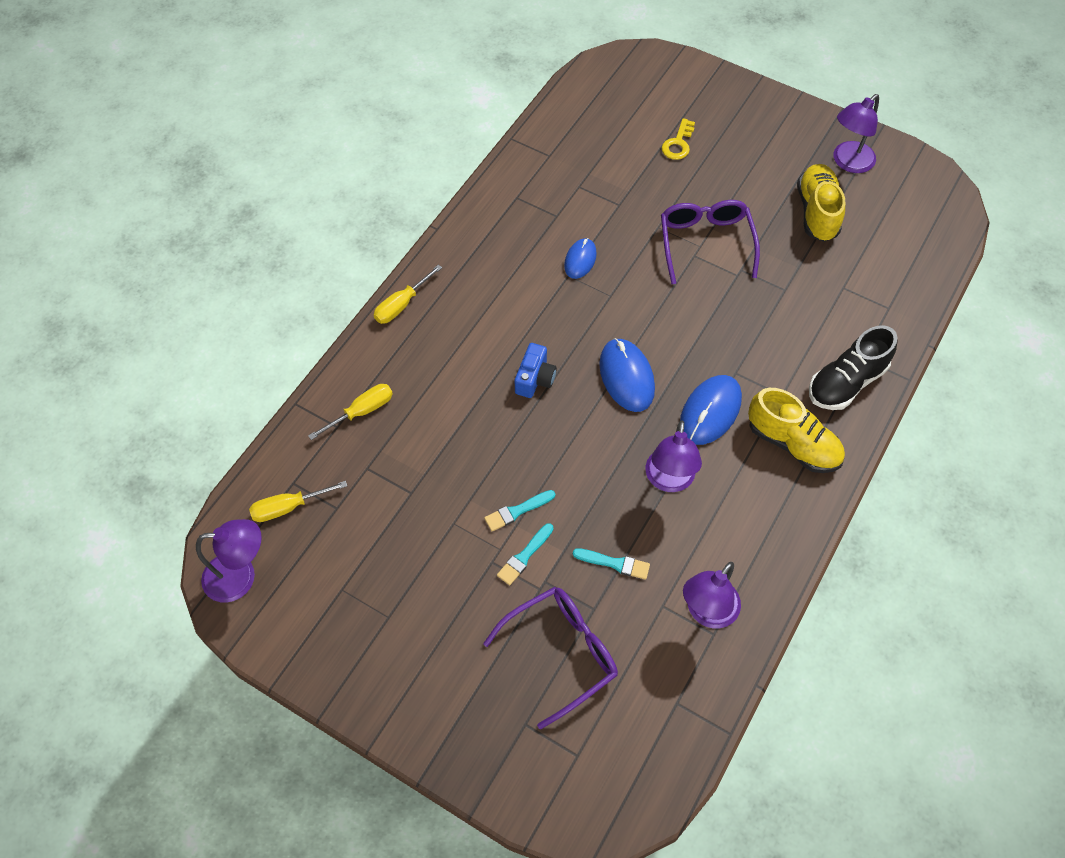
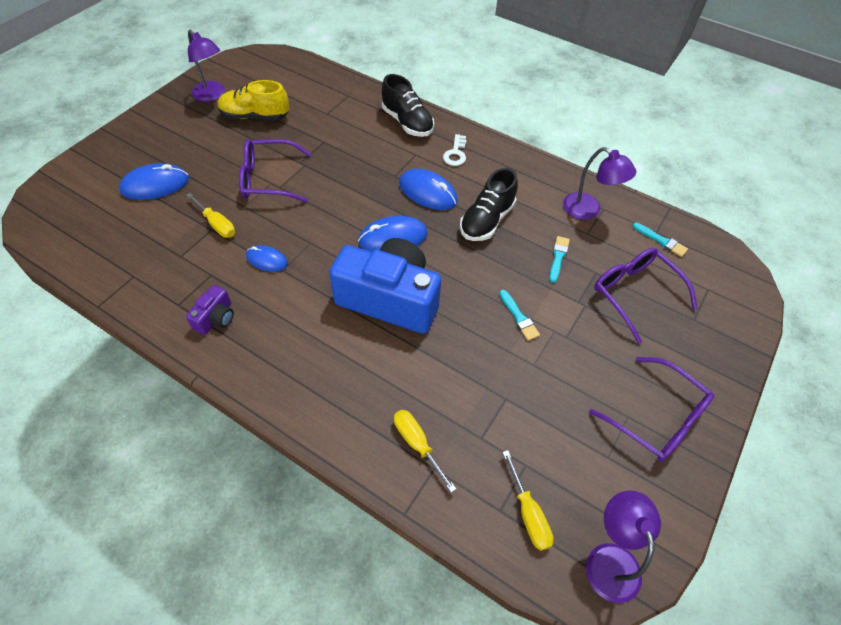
camera: 90 degrees left, 5 degrees down
(385, 649) = (657, 418): none -> purple glasses
(401, 305) = (291, 408): yellow screwdriver -> yellow screwdriver (217, 224)
(501, 230) = (216, 318): none -> purple camera
(524, 556) = (559, 314): turquoise brush -> turquoise brush (661, 241)
(535, 378) = (390, 299): blue camera -> blue camera, size x2.33
(669, 480) = (486, 220): purple lamp -> black shoe
(678, 143) = (155, 185): yellow key -> blue mouse
(793, 444) = (455, 153): yellow shoe -> white key

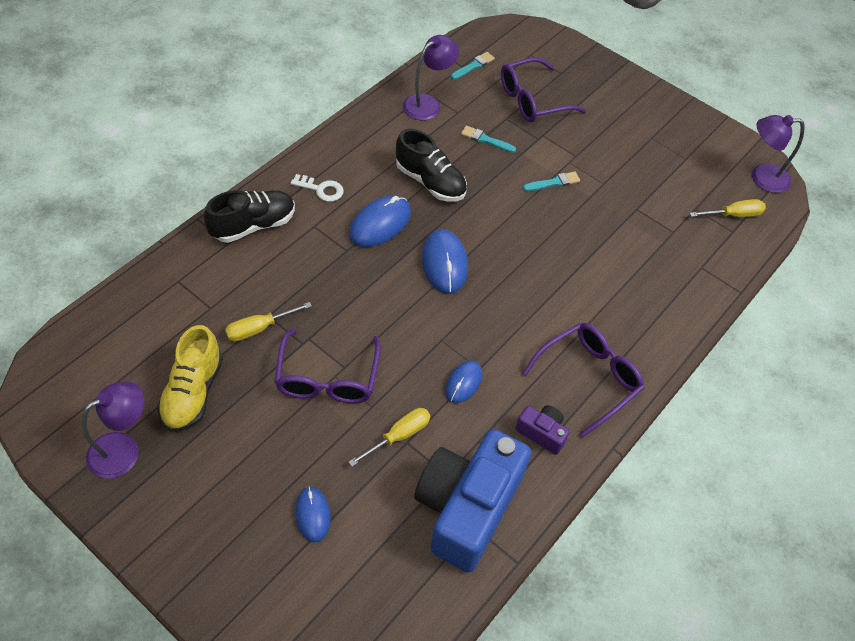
camera: 85 degrees left, 0 degrees up
(155, 185) = (313, 515): blue mouse -> blue mouse, size x0.62
(390, 299) = (526, 276): blue camera -> blue camera (467, 508)
(417, 443) = (680, 275): yellow screwdriver -> yellow screwdriver (258, 329)
(657, 418) = (652, 121): purple glasses -> purple glasses (589, 378)

